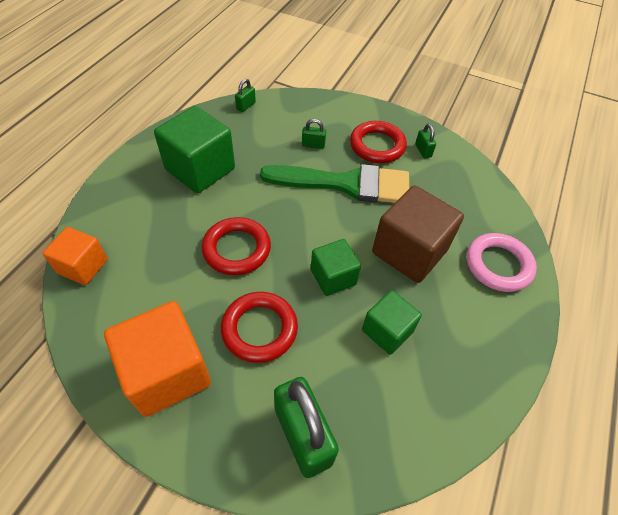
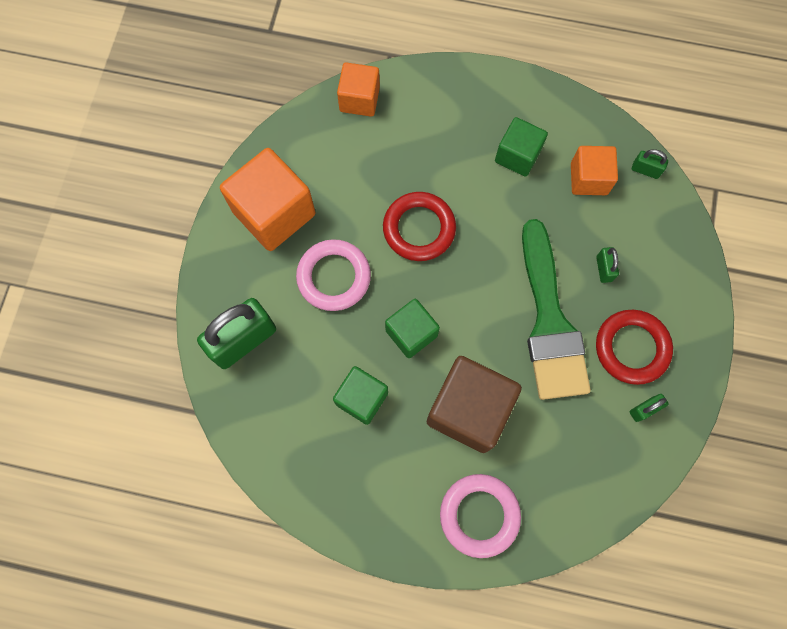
camera: 80 degrees right, 20 degrees up
(200, 169) = (517, 155): green cube -> green cube, size x0.60
(239, 135) = (588, 179): none -> orange cube
(259, 329) = (334, 277): red ring -> pink ring

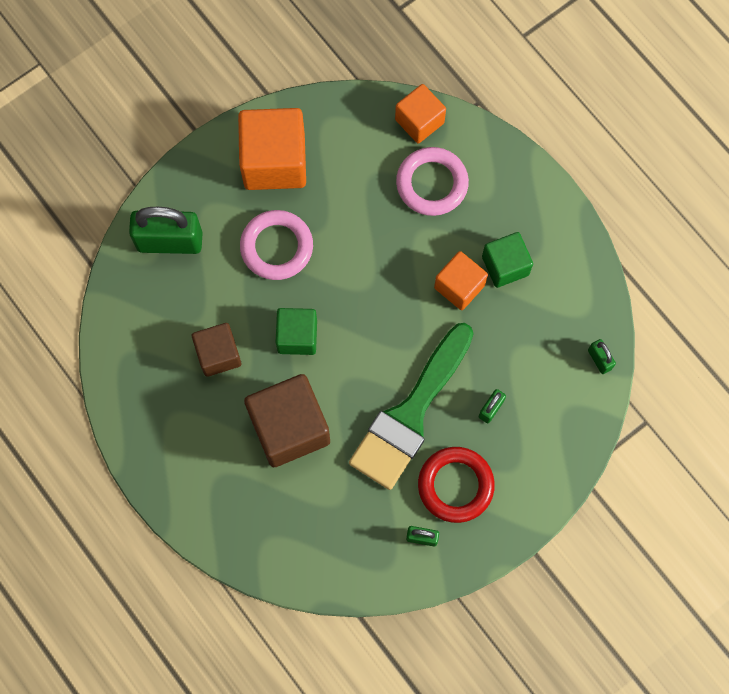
camera: 40 degrees right, 0 degrees up
(362, 398) = (218, 354): green cube -> brown cube
(419, 229) = (374, 262): red ring -> none
(479, 515) = (229, 508): pink ring -> pink ring (432, 184)
(588, 179) = (546, 329): orange cube -> orange cube (459, 286)

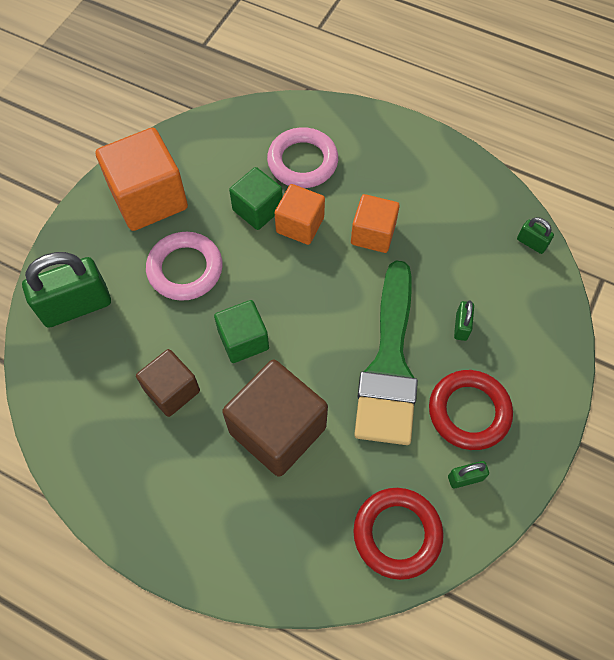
camera: 25 degrees left, 10 degrees down
(344, 555) = (397, 534): none -> red ring
(419, 121) = (265, 118): orange cube -> orange cube (300, 225)
(505, 266) = (404, 201): green cube -> green cube (257, 209)

